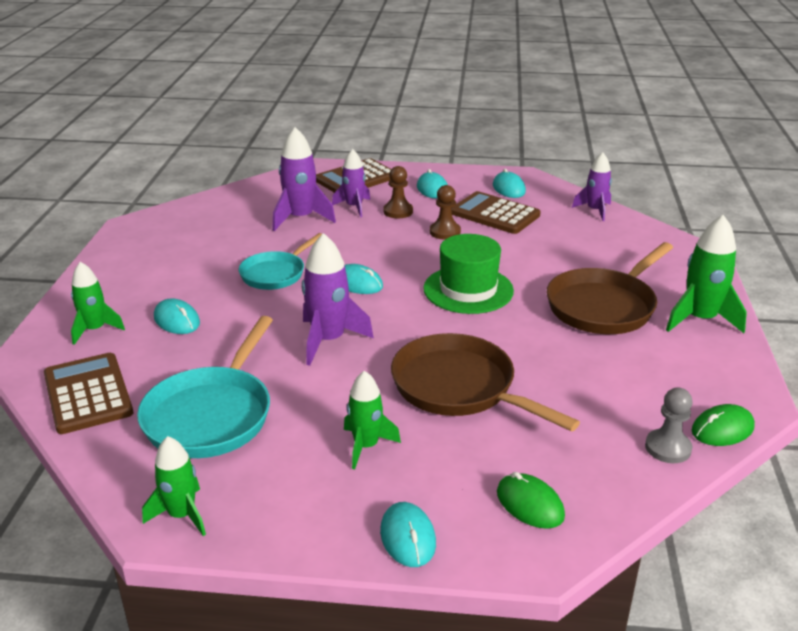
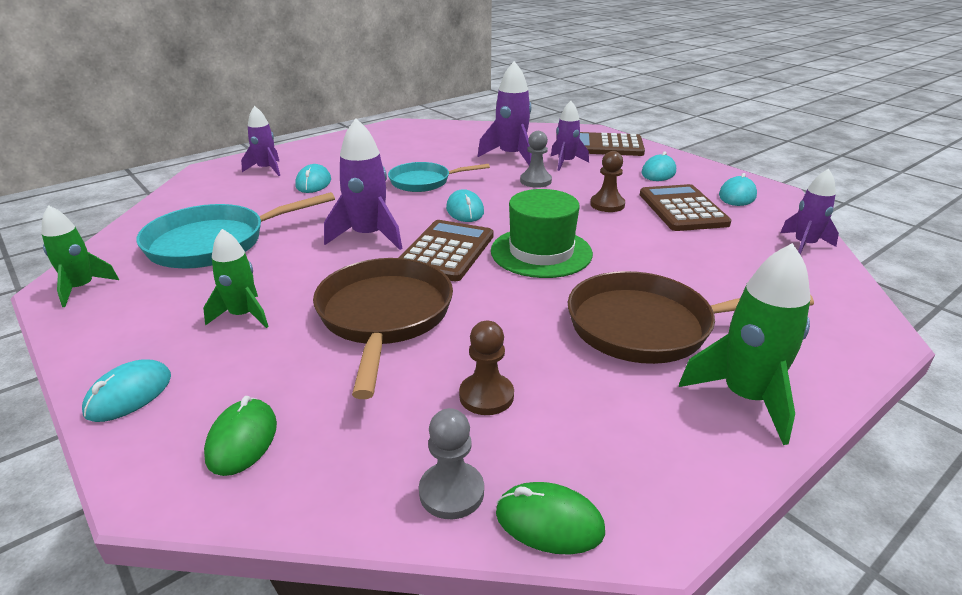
camera: 45 degrees right, 0 degrees up
(88, 394) = (192, 199): brown calculator -> brown calculator (446, 251)
(95, 330) = (266, 169): green rocket -> purple rocket
(362, 234) = (535, 181): none -> grey pawn
(398, 211) = (596, 177): brown pawn -> brown pawn (486, 396)

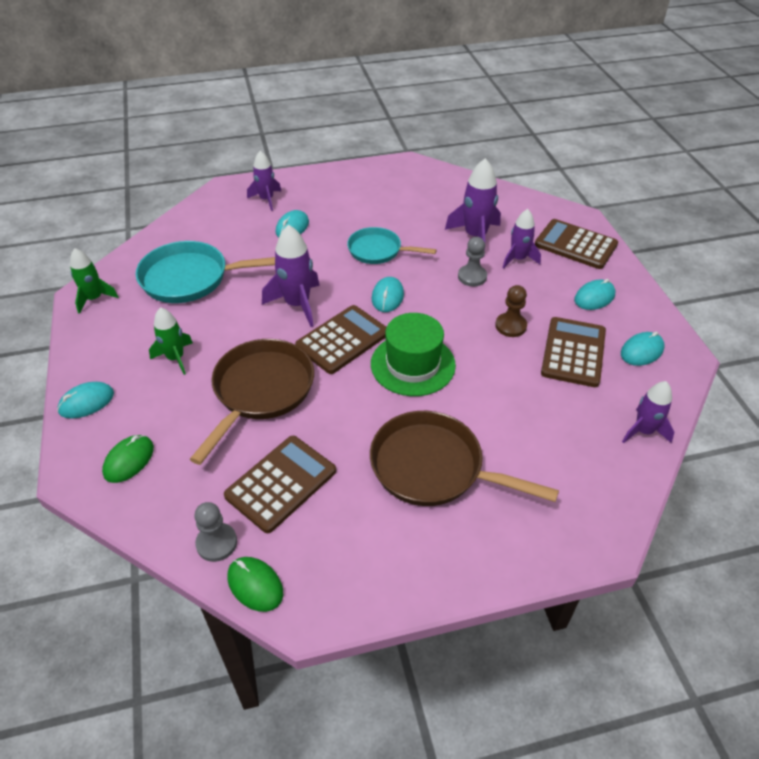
camera: 25 degrees right, 15 degrees up
(486, 396) = (281, 483): brown pawn -> brown calculator
(745, 398) = (447, 554): green rocket -> none

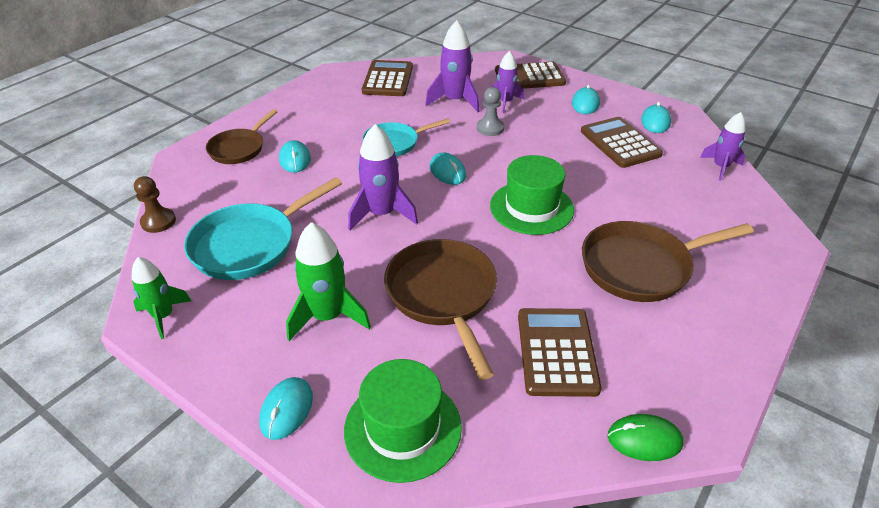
camera: 40 degrees left, 5 degrees down
(129, 460) = (403, 428): green mouse -> green hat
(175, 358) = (327, 316): green rocket -> green rocket, size x1.51
(216, 543) = (572, 433): grey pawn -> none
(266, 199) = (239, 149): purple rocket -> brown pan
(342, 340) = (456, 220): brown calculator -> brown calculator (388, 79)
(510, 326) = (560, 147): brown pawn -> brown pawn (158, 221)

